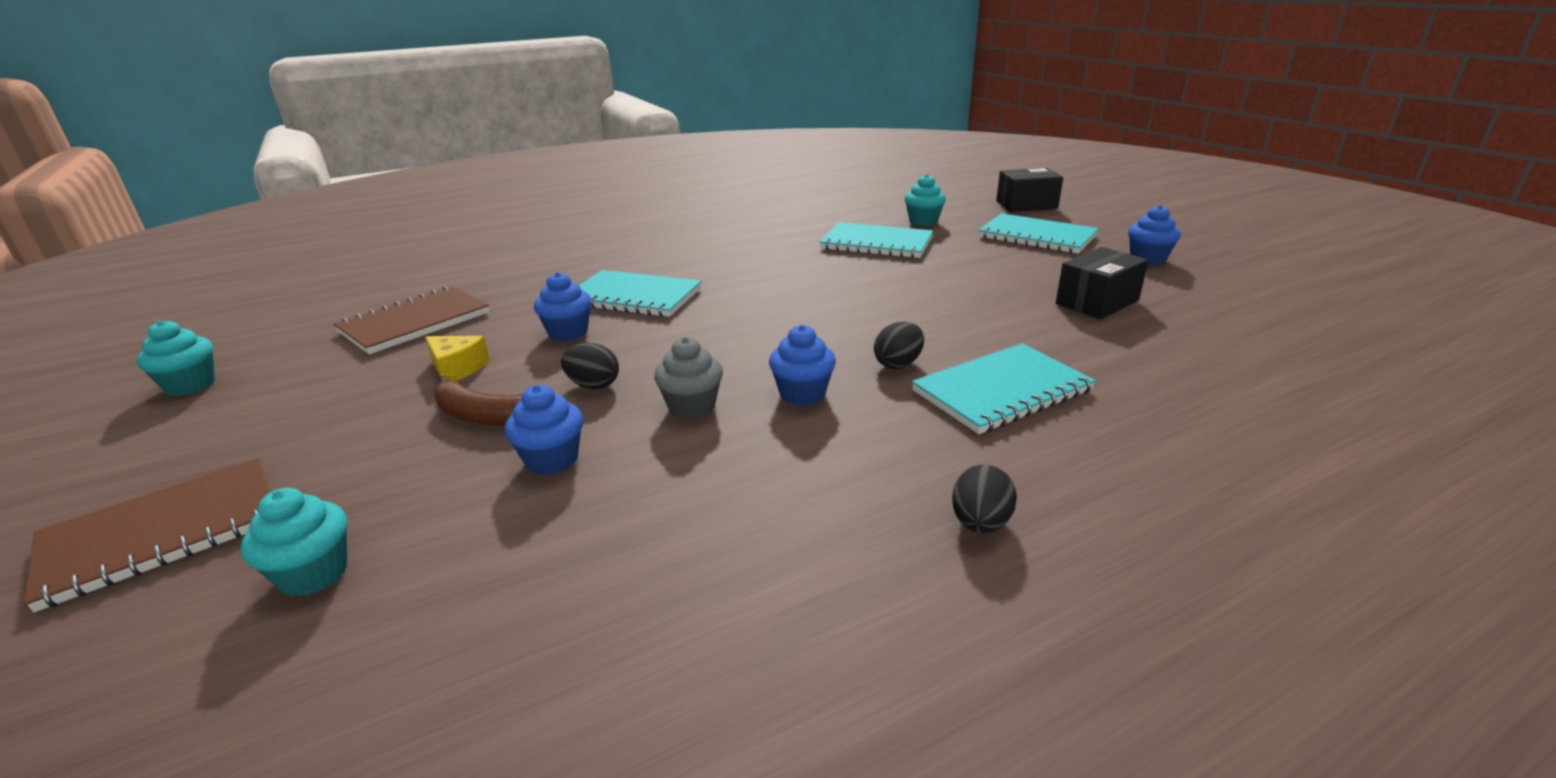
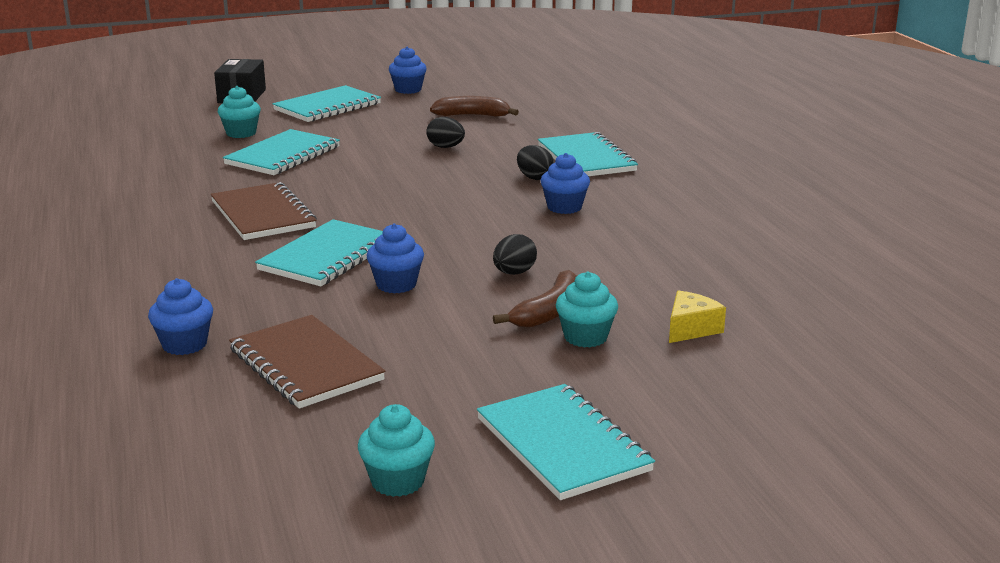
camera: 80 degrees left, 5 degrees down
(163, 533) = (689, 422): brown notebook -> brown notebook (263, 214)
(184, 454) = (562, 444): none -> turquoise notebook
(314, 573) = (743, 353): turquoise cupcake -> turquoise cupcake (585, 337)
(457, 369) = (447, 331): yellow cheese -> yellow cheese (690, 329)
(552, 460) = (625, 285): blue cupcake -> blue cupcake (184, 344)
(692, 407) = (567, 240): grey cupcake -> none
(980, 523) = (720, 183): black egg -> black egg (445, 147)
(1097, 302) = (472, 115): black box -> brown banana

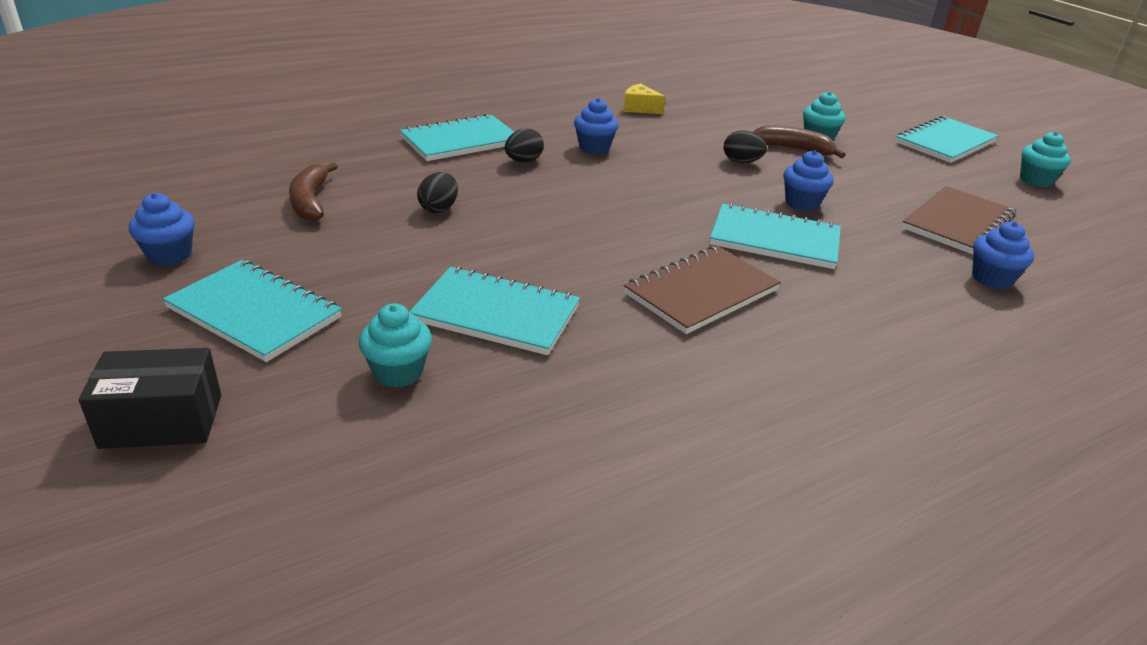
camera: 105 degrees left, 10 degrees up
(690, 329) = (777, 112): yellow cheese -> yellow cheese (640, 108)

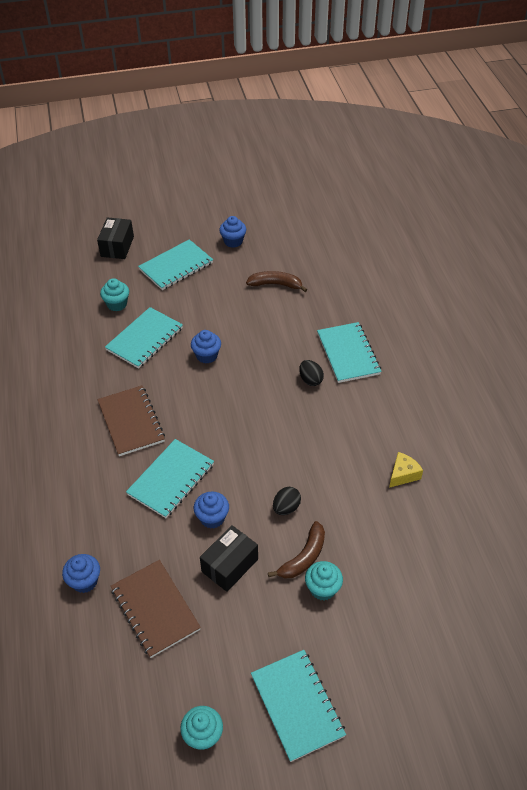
camera: 110 degrees right, 15 degrees up
(439, 209) = (254, 332): black egg -> none
(594, 148) = (326, 423): blue cupcake -> blue cupcake (207, 356)
(850, 186) = (230, 565): none -> black box

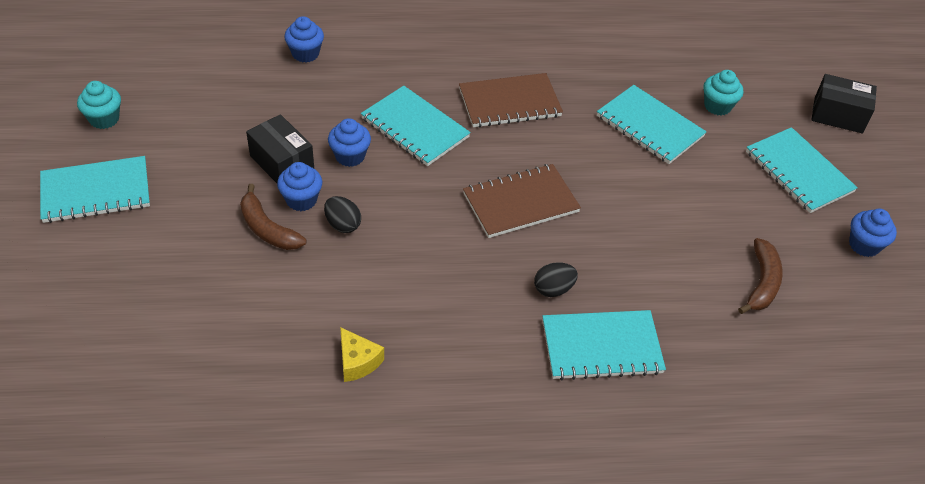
camera: 95 degrees right, 0 degrees up
(155, 609) = (253, 99): brown notebook -> brown notebook (520, 203)
(207, 356) = (613, 183): blue cupcake -> blue cupcake (301, 200)
(322, 589) = (219, 238): turquoise cupcake -> none

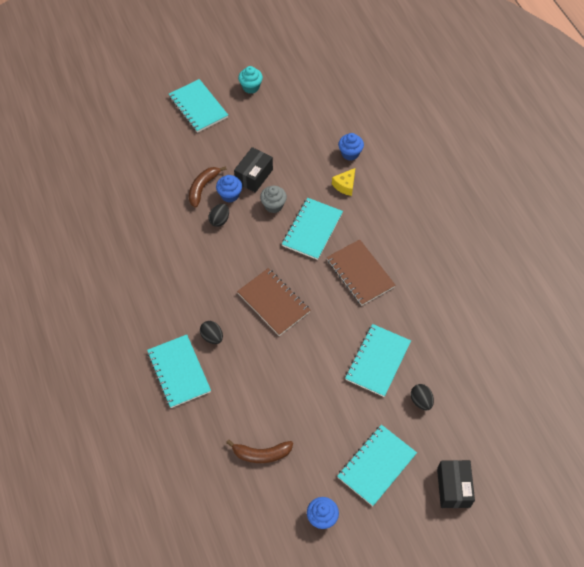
camera: 75 degrees right, 10 degrees up
(350, 156) = (273, 205): blue cupcake -> grey cupcake
(357, 362) = (130, 258): yellow cheese -> yellow cheese (345, 185)
(717, 106) = (421, 401): turquoise cupcake -> black egg

